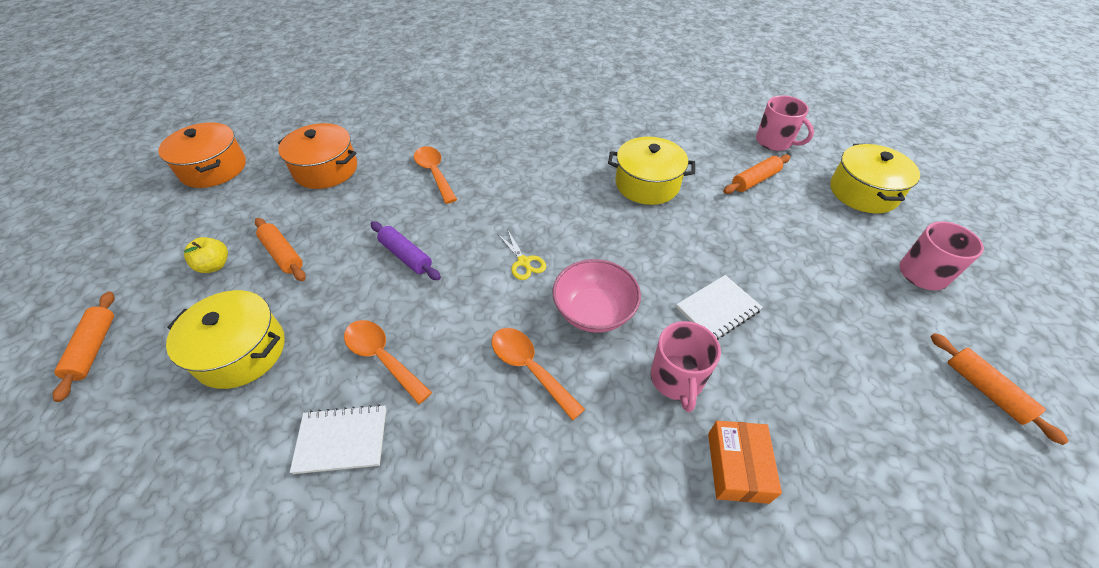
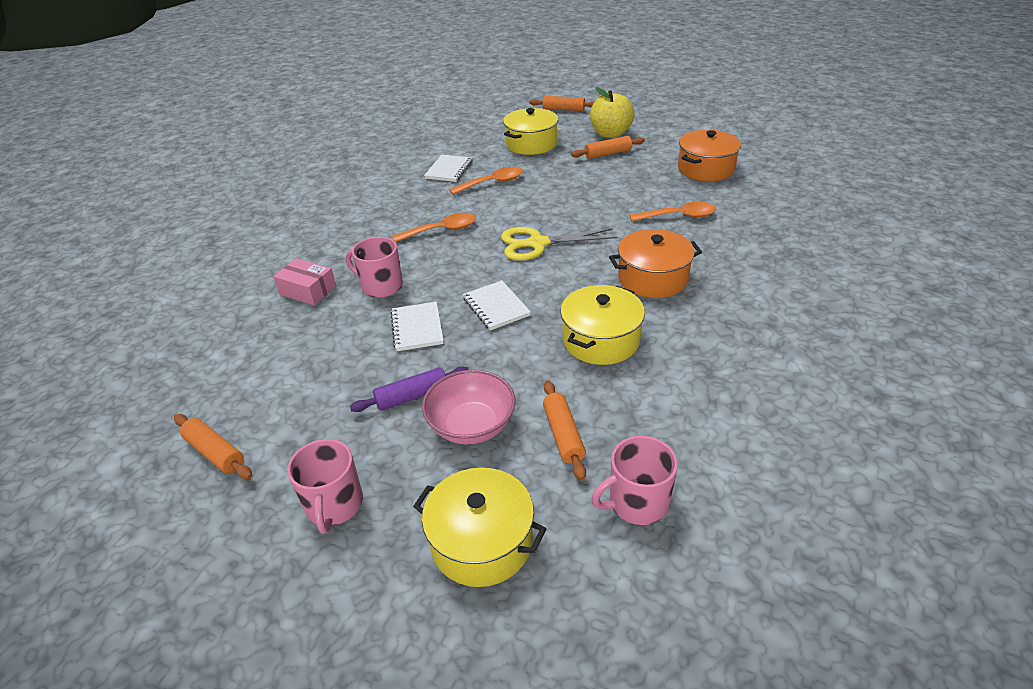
camera: 115 degrees right, 10 degrees down
(213, 168) = (725, 128): orange pot -> orange pot (653, 278)
(215, 265) = (610, 134): yellow apple -> yellow apple, size x1.77
(406, 256) = (577, 196): purple rolling pin -> purple rolling pin (412, 396)
(524, 262) = (536, 244): yellow scissors -> yellow scissors, size x1.89
(594, 311) = (465, 265): pink bowl -> pink bowl (471, 426)
(647, 260) = (496, 307): none -> white notebook
(737, 467) = (308, 290): orange box -> pink box
(985, 390) = (215, 453): orange rolling pin -> orange rolling pin turned 45 degrees clockwise

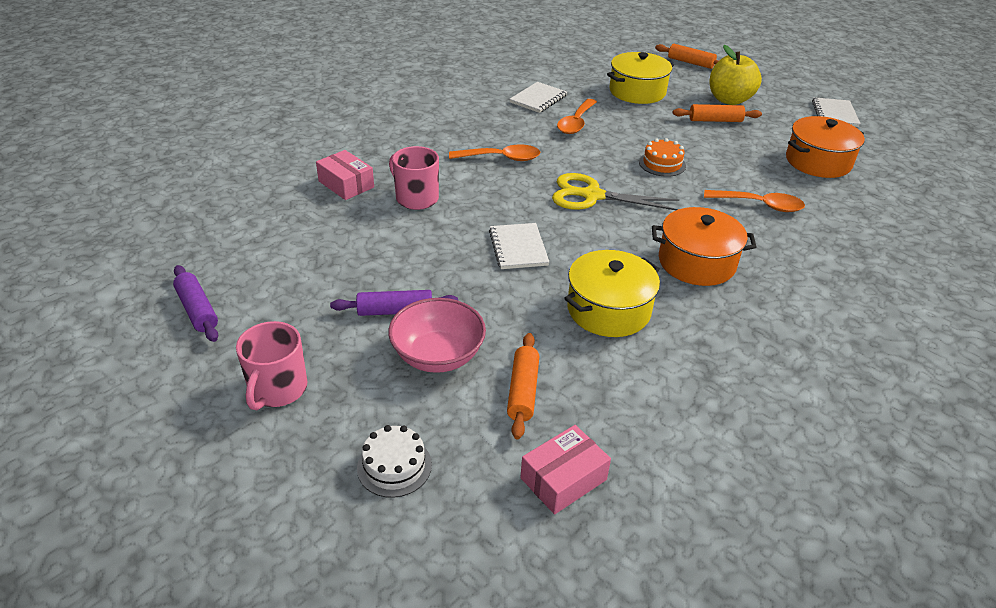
camera: 15 degrees right, 0 degrees up
(215, 453) = (197, 310): orange rolling pin -> purple rolling pin
(417, 328) = (431, 247): white notebook -> white notebook (834, 114)
(482, 542) = (394, 466): yellow pot -> white cake
(492, 183) = (576, 122): orange spoon -> orange spoon turned 120 degrees clockwise
(582, 201) = (662, 164): none -> orange cake
(637, 502) = (563, 479): pink mug -> pink box

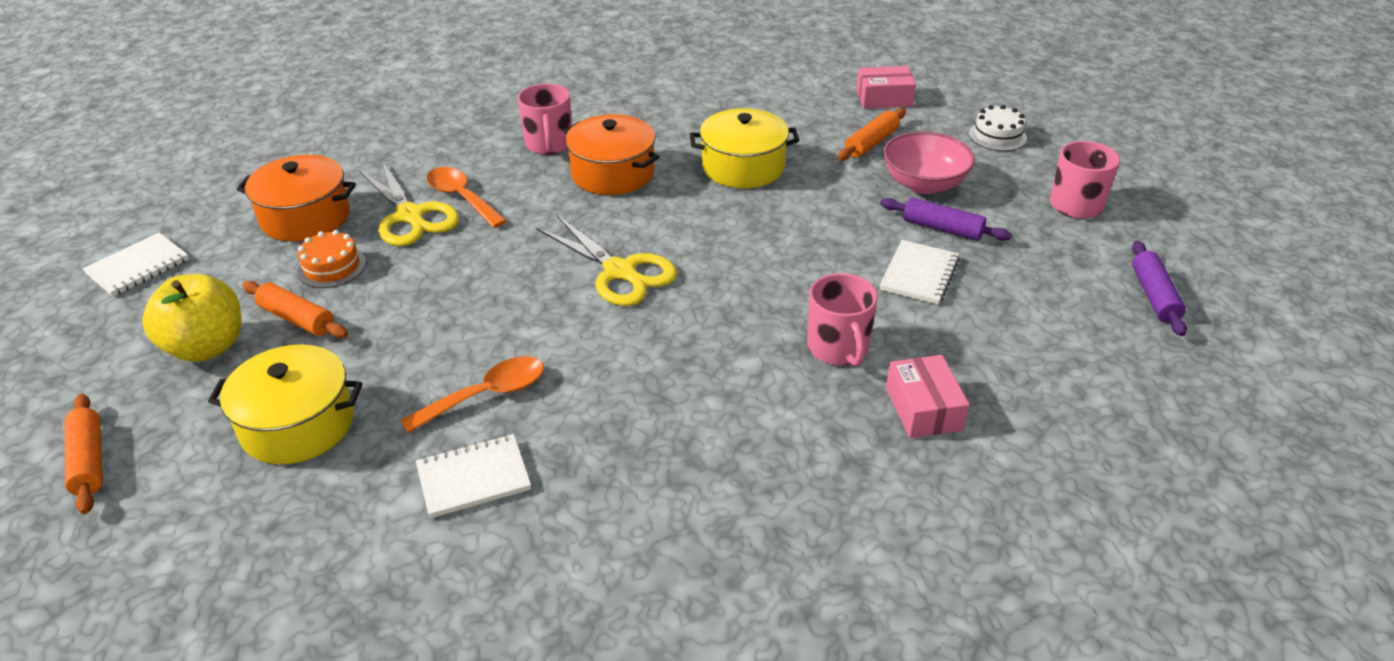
camera: 145 degrees left, 0 degrees up
(501, 158) = (669, 370): orange spoon -> none
(518, 248) = (769, 244): white notebook -> white notebook (919, 274)
(662, 164) = (478, 281): orange cake -> orange cake (331, 267)
(764, 183) = (411, 216): none -> yellow scissors
(781, 269) = (549, 144): none -> pink mug

